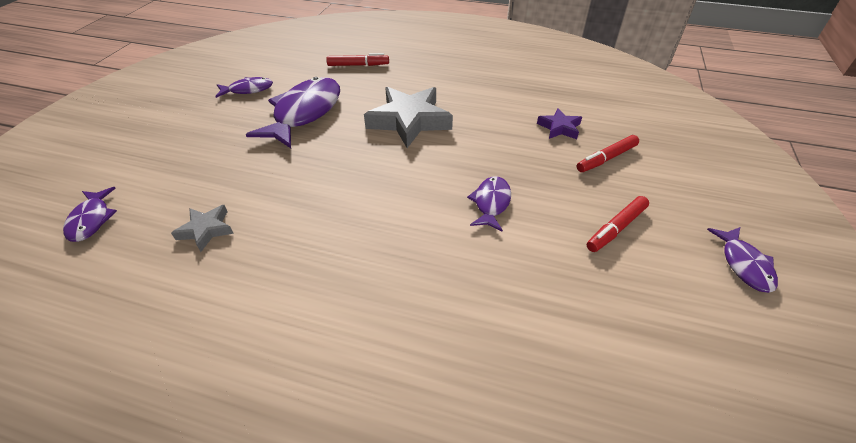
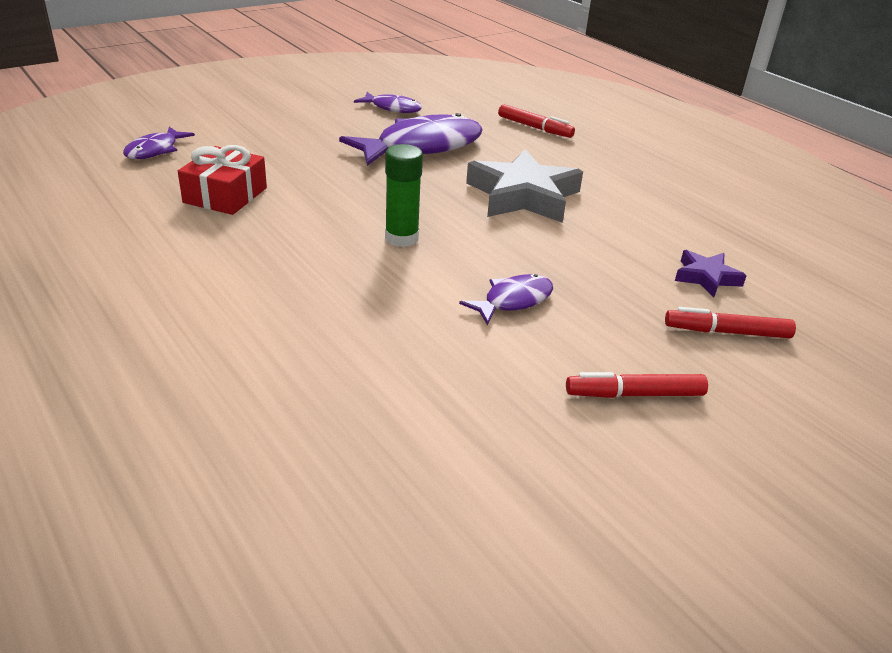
camera: 35 degrees right, 10 degrees down
(206, 230) = (225, 195): grey star -> red gift
(375, 195) = (401, 238): none -> green glue stick
(744, 265) = (765, 517): purple fish -> none

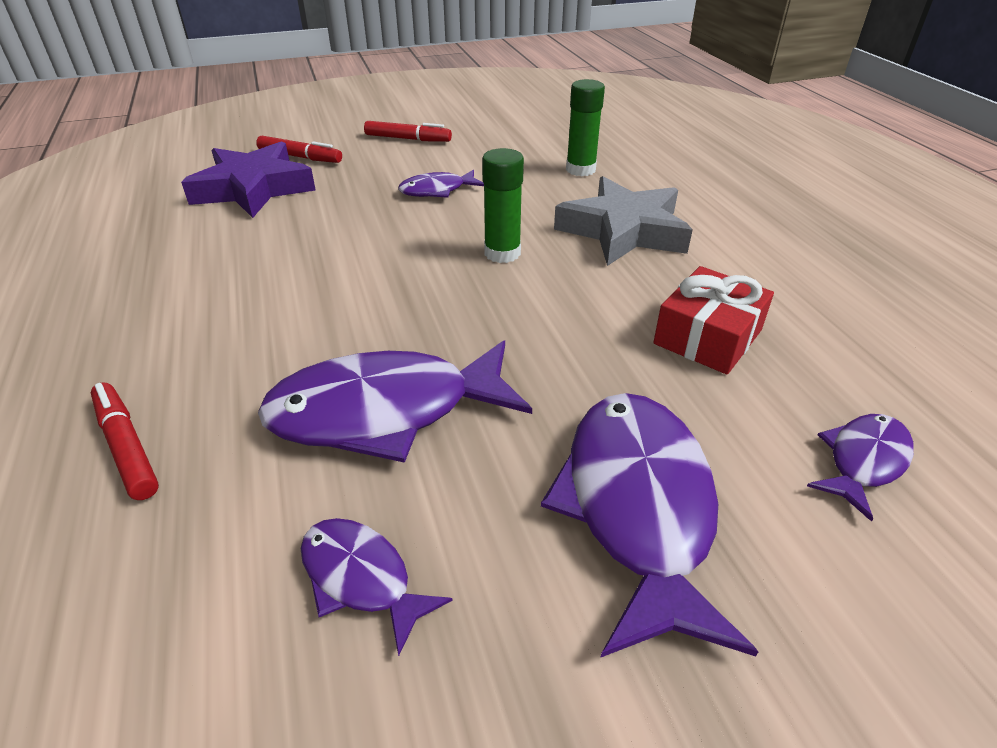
camera: 160 degrees left, 5 degrees up
(280, 129) = (637, 508): none -> purple fish
(351, 363) = (580, 169): none -> green glue stick
(523, 196) = (319, 291): grey star -> grey star (623, 231)
(706, 277) = (253, 189): purple star -> purple star, size x1.98

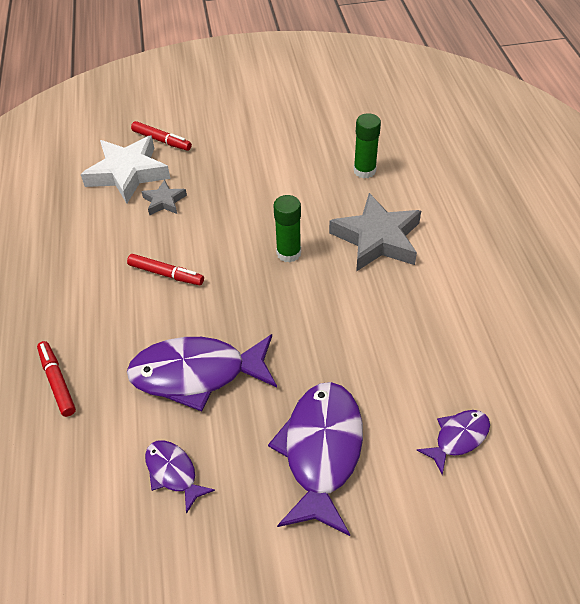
camera: 10 degrees right, 10 degrees up
(253, 189) = (128, 173): purple star -> white star
(309, 212) = (164, 201): none -> grey star
(408, 139) = (242, 124): red marker -> red marker (166, 274)
(437, 190) = (255, 186): purple fish -> none
(707, 337) = (402, 339): red gift -> none

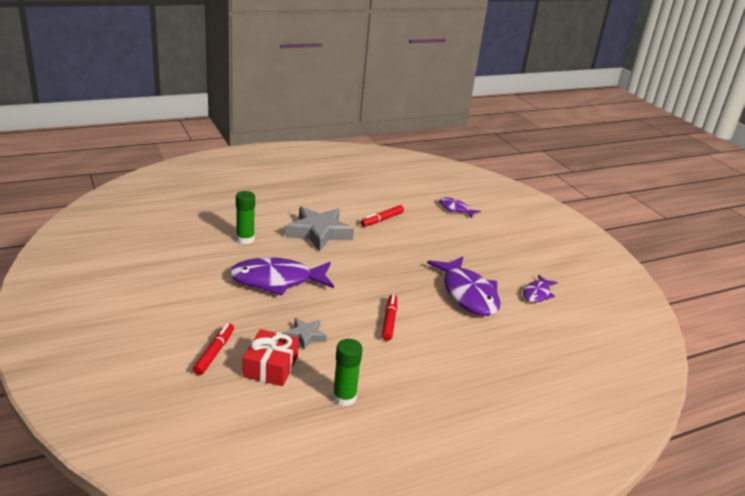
camera: 110 degrees left, 20 degrees down
(57, 382) = (512, 355): red marker -> red marker (382, 220)
(128, 173) = (270, 367): white star -> red gift
(288, 253) = (345, 267): green glue stick -> green glue stick (344, 397)
(321, 451) = (489, 246): purple fish -> purple fish (277, 281)

